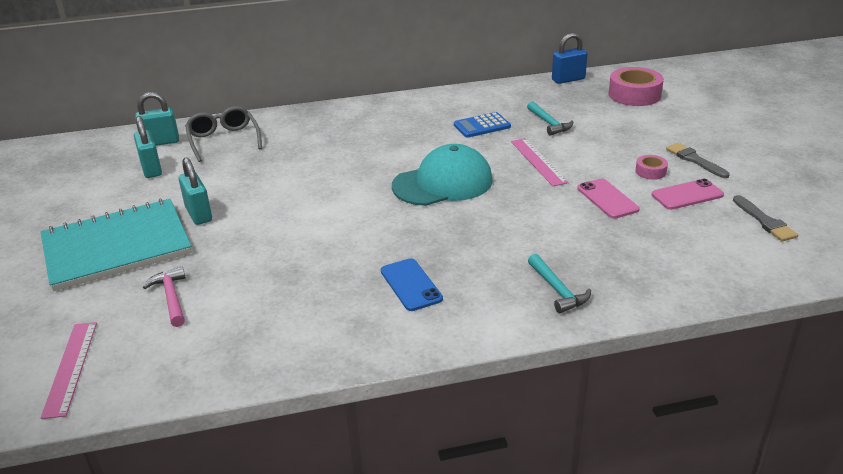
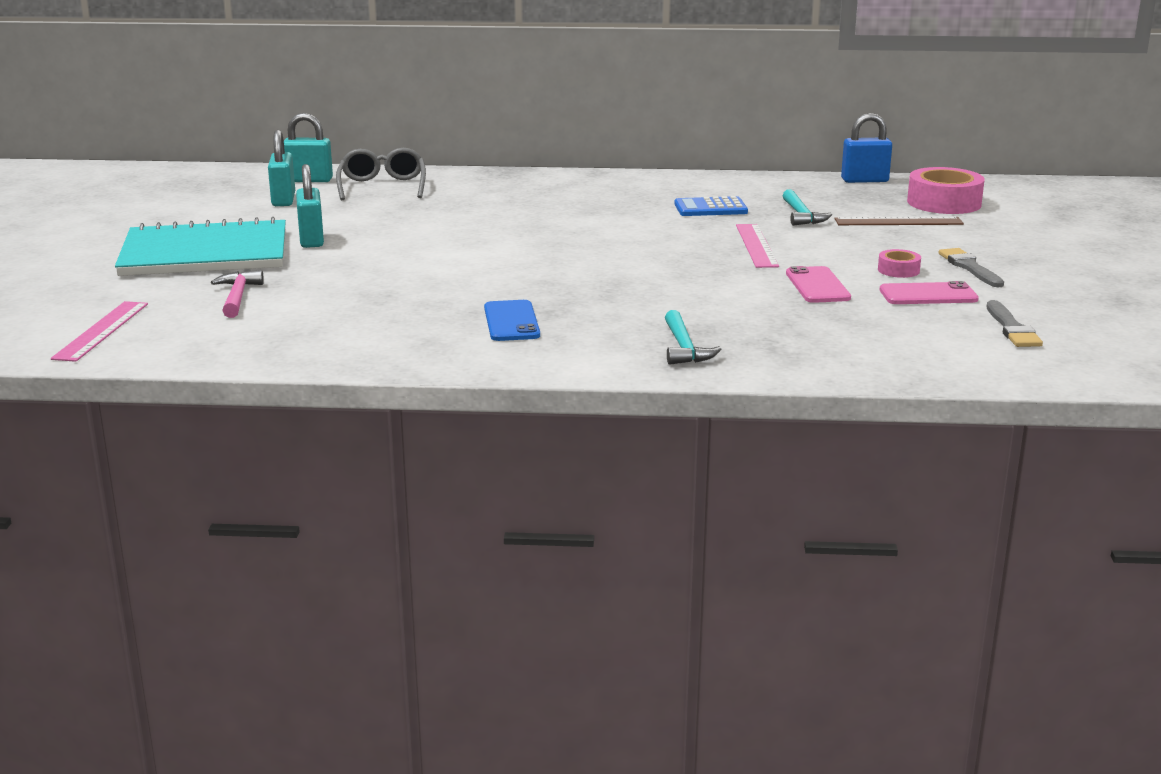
camera: 15 degrees right, 10 degrees down
(443, 183) = (618, 249): turquoise cap -> none
(617, 119) = (898, 222): none -> brown ruler

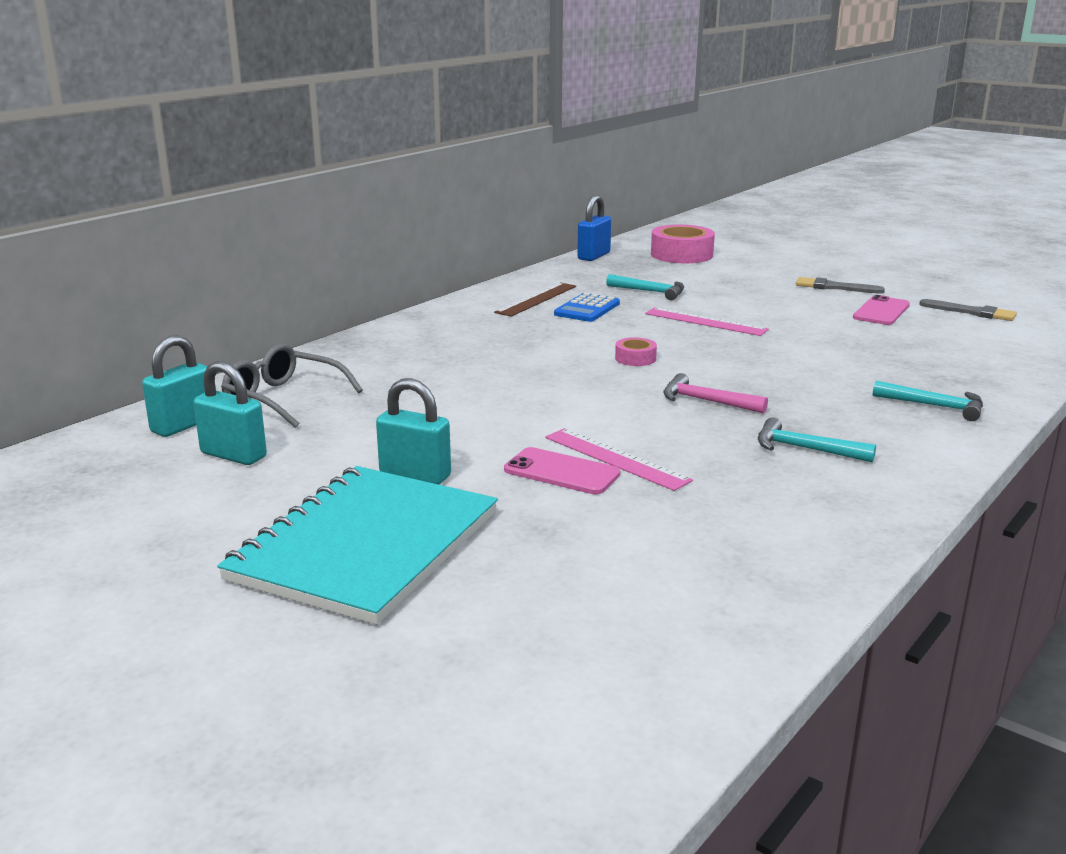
camera: 55 degrees left, 0 degrees up
(101, 330) = (592, 687): pink ruler -> pink ruler (615, 459)
(238, 297) = (566, 562): pink hammer -> pink hammer (706, 401)
(511, 322) = (805, 449): blue phone -> turquoise hammer
(817, 286) = (827, 331): pink phone -> pink phone (561, 472)
(898, 222) = (707, 275): brown ruler -> brown ruler (537, 299)
(898, 270) = (818, 304): pink tape -> pink tape (635, 358)

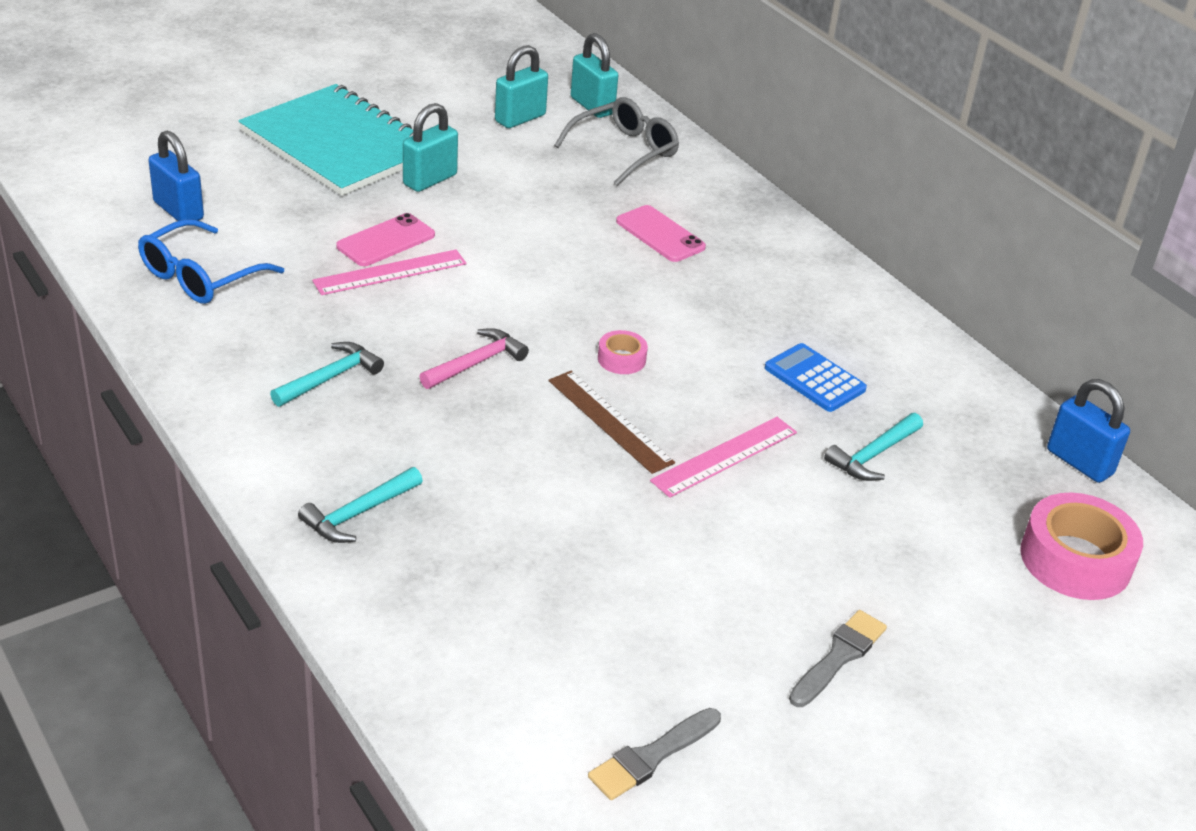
camera: 105 degrees right, 15 degrees up
(537, 299) = (869, 352): brown ruler -> brown ruler (609, 421)
(624, 610) = (178, 211): none -> blue padlock
(739, 552) = (200, 276): none -> blue glasses
(881, 311) = (699, 648): pink phone -> pink phone (660, 234)

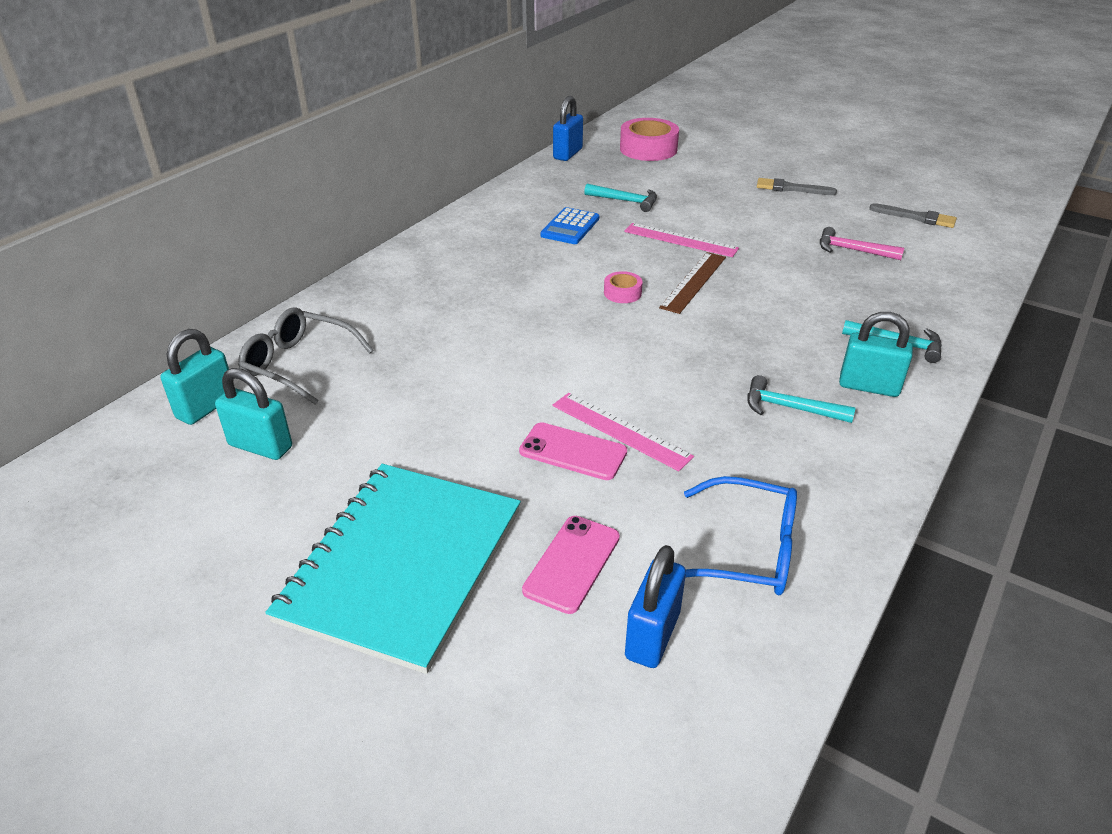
camera: 110 degrees left, 0 degrees up
(430, 180) = (437, 464): turquoise padlock -> turquoise padlock (868, 386)
(476, 363) = (694, 348): pink hammer -> pink hammer (852, 250)
(660, 234) = (438, 314): pink phone -> pink phone (572, 563)

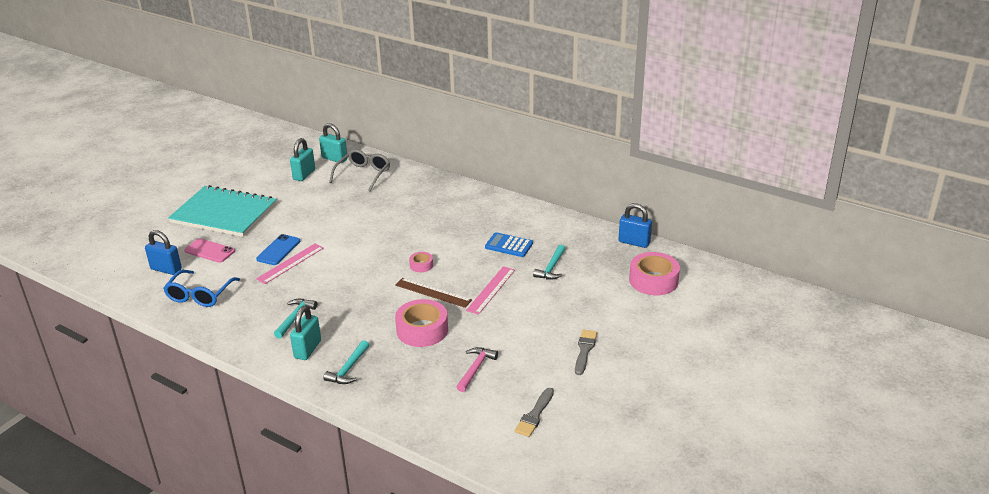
camera: 90 degrees right, 5 degrees down
(573, 452) = (278, 250): pink phone -> blue phone
(785, 288) = (422, 330): none -> pink tape

